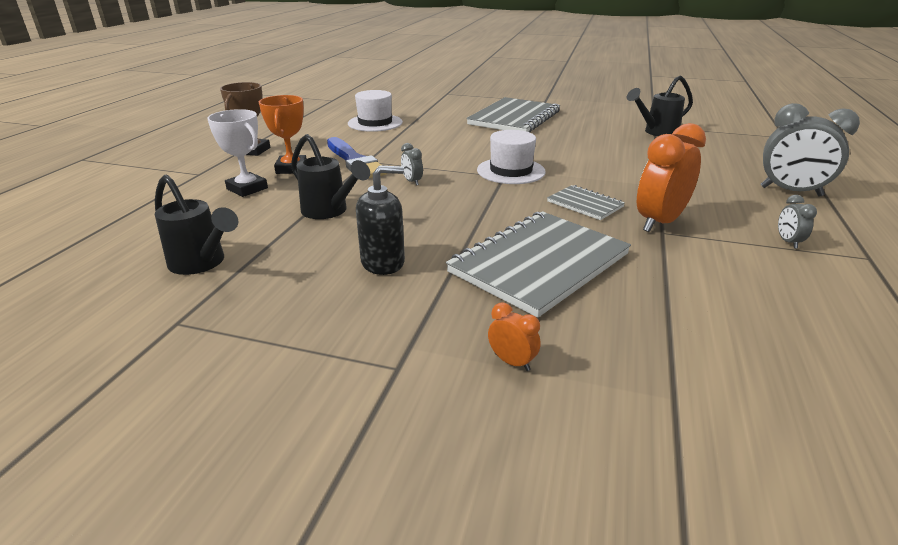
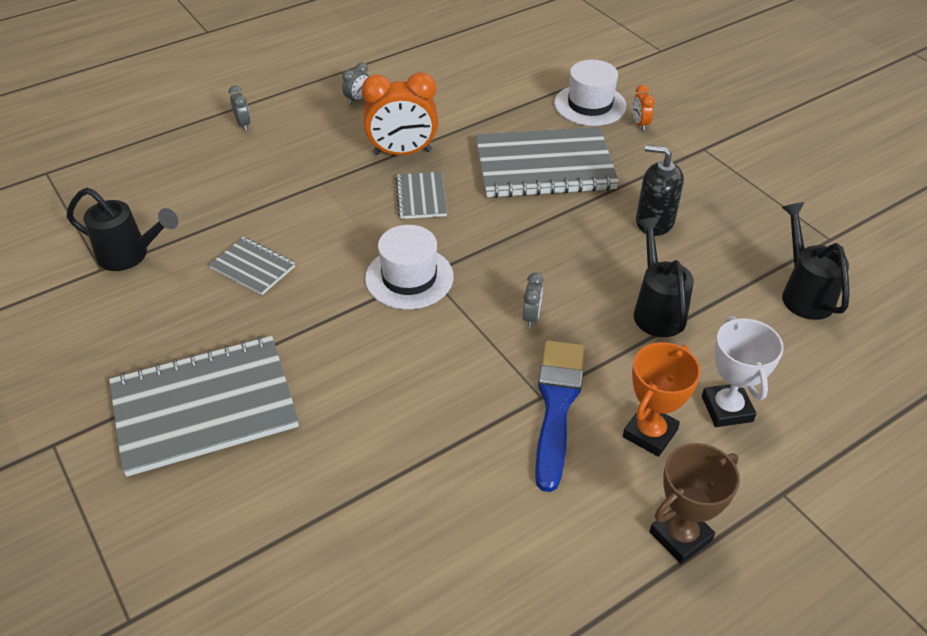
camera: 140 degrees left, 15 degrees up
(375, 123) = (418, 535): white hat -> white hat (590, 105)
(596, 147) = (253, 267): none -> grey notebook
(790, 191) = (243, 124): grey clock -> grey clock, size x0.46

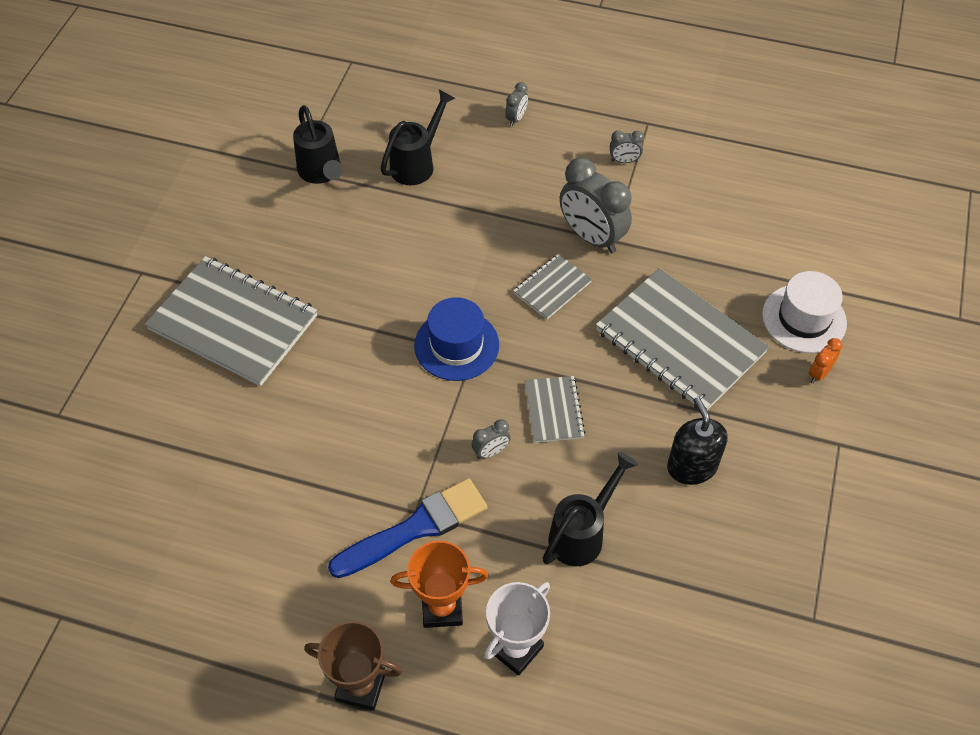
camera: 50 degrees right, 10 degrees up
(253, 267) = (376, 247): grey notebook -> grey notebook (554, 410)
(402, 152) = (591, 237): orange clock -> grey clock
(409, 278) = (456, 345): white hat -> blue hat
(803, 293) = (713, 635): black watering can -> black watering can (417, 163)

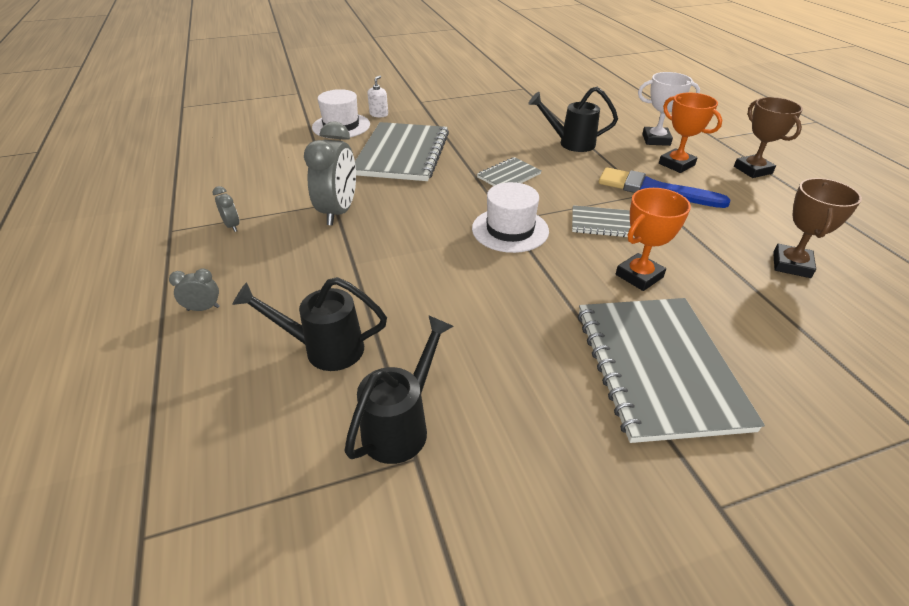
camera: 125 degrees left, 15 degrees down
(217, 523) = (791, 265): none -> brown trophy
(315, 391) = (639, 276): none -> orange trophy
(456, 345) = (510, 230): blue hat -> white hat
(491, 451) = (568, 185): grey clock -> none
(552, 288) = (408, 211): grey notebook -> grey notebook (602, 223)
(691, 466) = (486, 129): black soap dispenser -> none
(819, 373) = (379, 114): orange clock -> white soap dispenser

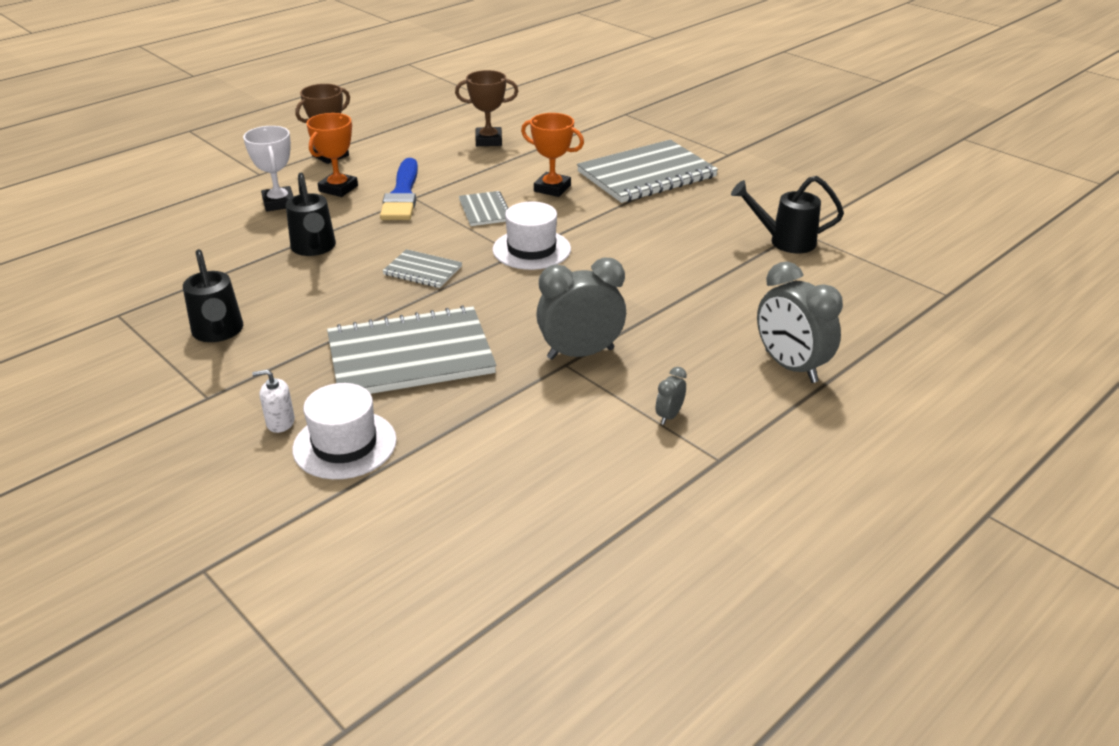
camera: 115 degrees left, 5 degrees down
(203, 308) = (790, 366): grey clock -> grey clock, size x2.19
(324, 349) = (762, 290): black watering can -> black watering can (218, 333)

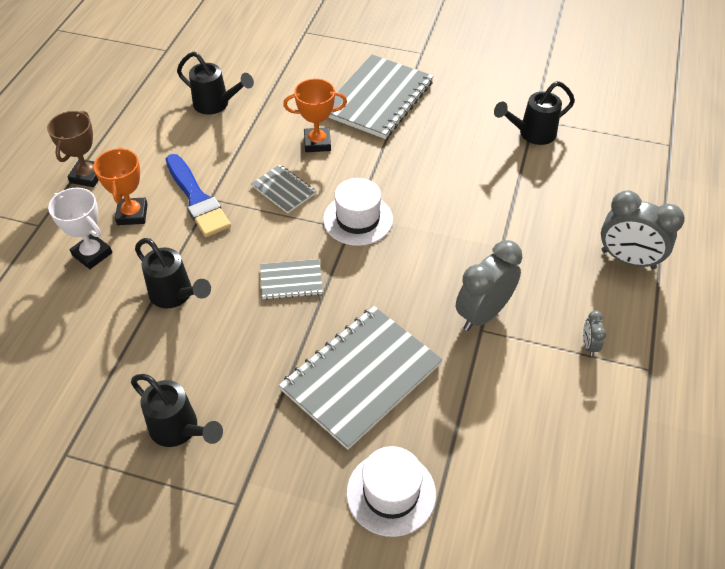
camera: 30 degrees left, 15 degrees up
(280, 422) = (321, 498): white soap dispenser -> none
(488, 140) = (216, 105): brown trophy -> black watering can

